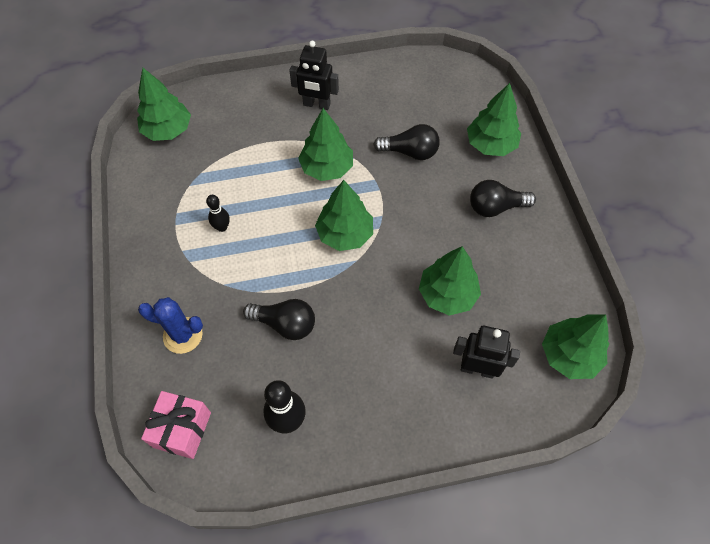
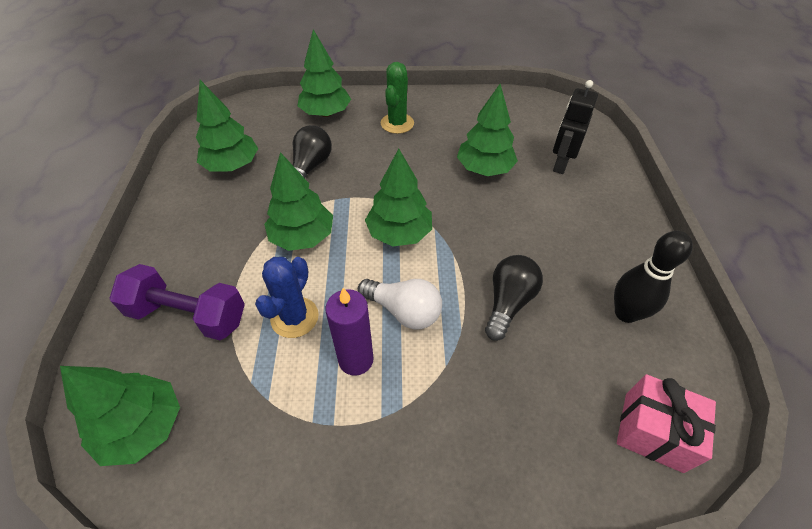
camera: 80 degrees left, 10 degrees down
(183, 335) = (518, 423): blue cactus -> blue cactus (294, 317)
(222, 227) = (356, 359): black bowling pin -> purple candle
(245, 123) = (188, 315): none -> purple dumbbell
(266, 250) = (404, 311): none -> white light bulb
(316, 105) = (201, 234): black robot -> none
(495, 207) = (397, 123): black light bulb -> green cactus
(569, 355) = (547, 112): green tree -> green tree (232, 165)

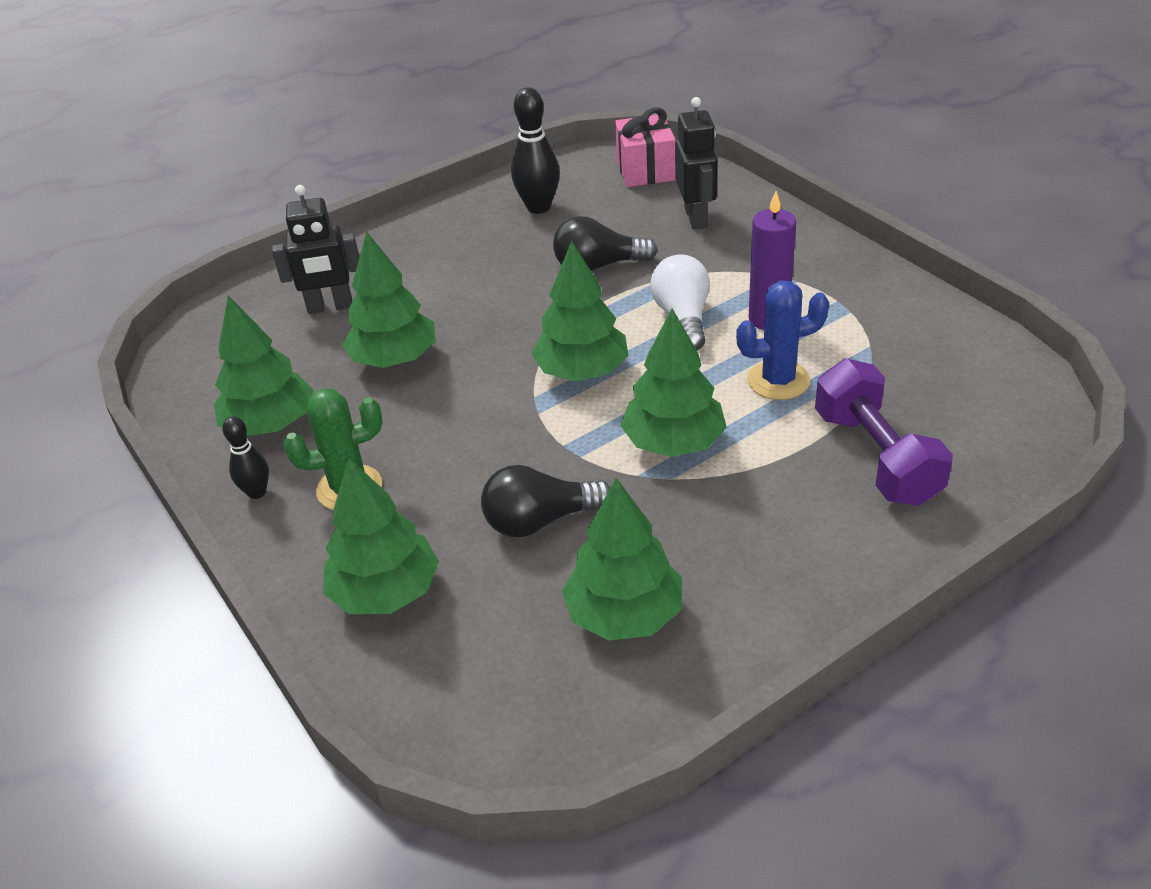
camera: 120 degrees left, 10 degrees down
(143, 427) = (993, 398): green tree -> green tree (270, 424)
(423, 101) = (257, 492): none -> black bowling pin
(533, 413) = (696, 218): none -> black robot

